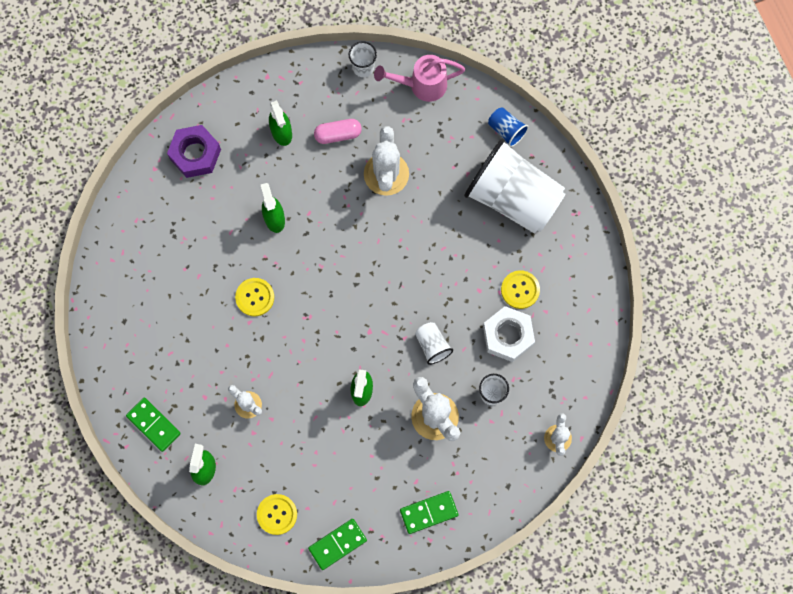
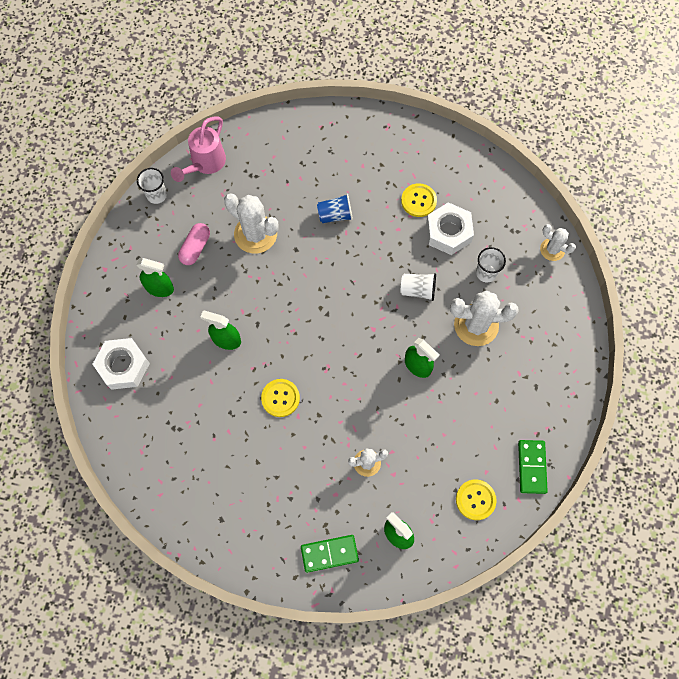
camera: 55 degrees left, 5 degrees down
(195, 154) = (123, 366): purple nut -> white nut
(429, 512) = (550, 379): green domino -> none
(506, 130) = (288, 130): blue cup -> blue cup (335, 215)
(513, 198) = (343, 159): white cup -> none

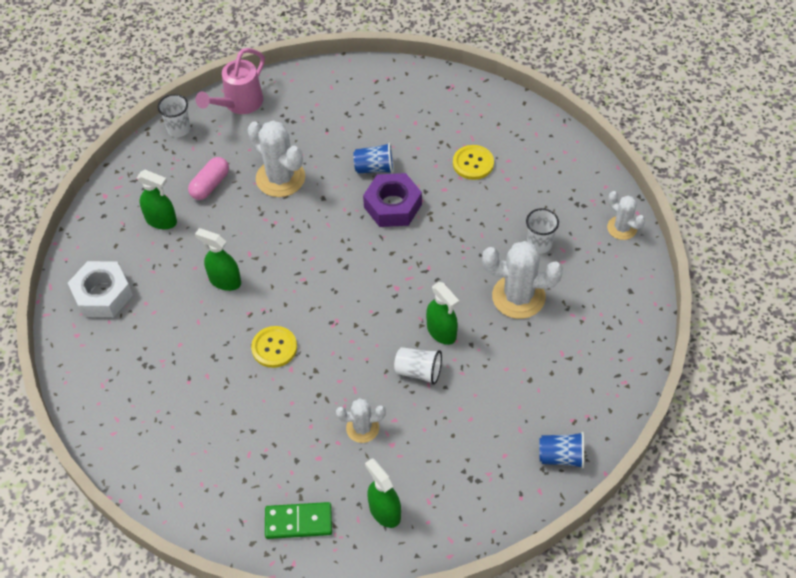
camera: 10 degrees right, 15 degrees down
(357, 250) = (392, 206): none -> purple nut
(418, 290) = (456, 253): white cup -> white cup (418, 371)
(448, 232) = (502, 198): white nut -> none
(475, 500) = (486, 484): yellow button -> none
(532, 467) = (561, 456): green domino -> blue cup

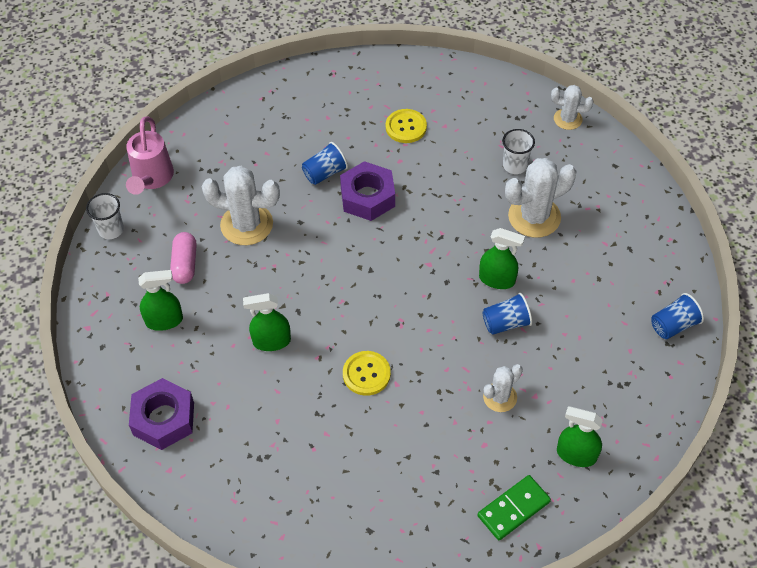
camera: 35 degrees left, 0 degrees up
(102, 294) = (163, 419): white nut -> purple nut
(418, 371) = (506, 323): white cup -> blue cup

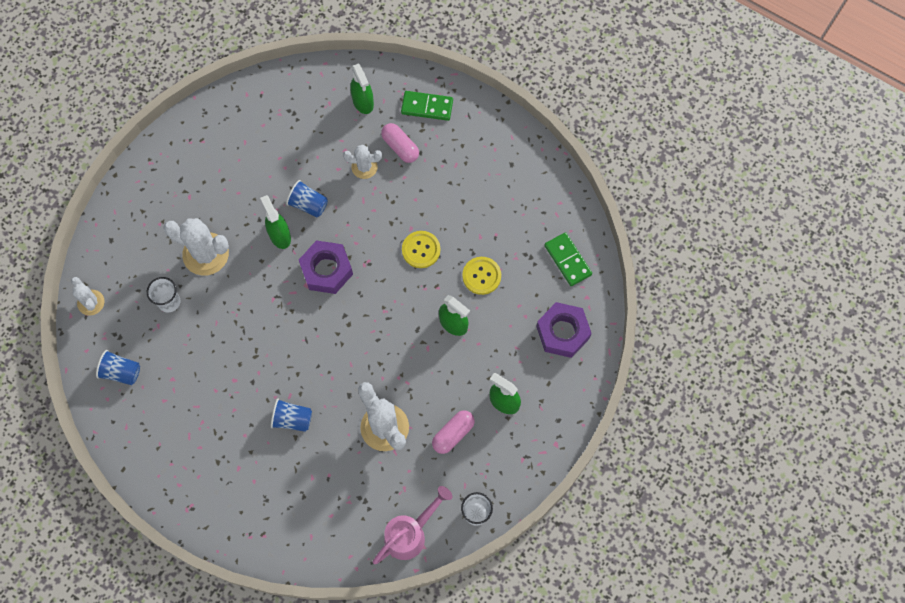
camera: 135 degrees left, 15 degrees up
(220, 487) = (567, 260): none -> green domino
(367, 197) = (287, 371): purple nut -> purple nut (326, 270)
(406, 127) = (198, 404): yellow button -> yellow button (481, 276)
(491, 445) = (400, 147): none -> pink capsule
(673, 325) = (221, 115): blue cup -> blue cup (121, 372)

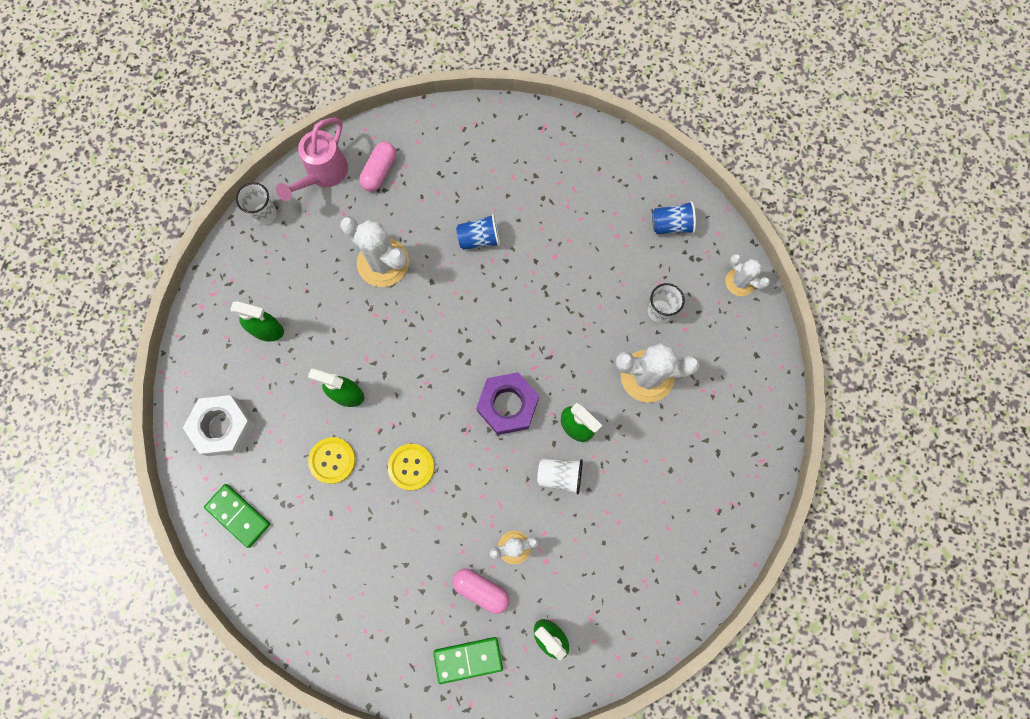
camera: 160 degrees right, 5 degrees up
(308, 204) = (560, 475): blue cup -> white cup
(453, 434) = (311, 280): pink capsule -> pink capsule (379, 172)
(562, 332) = (223, 427): purple nut -> white nut

